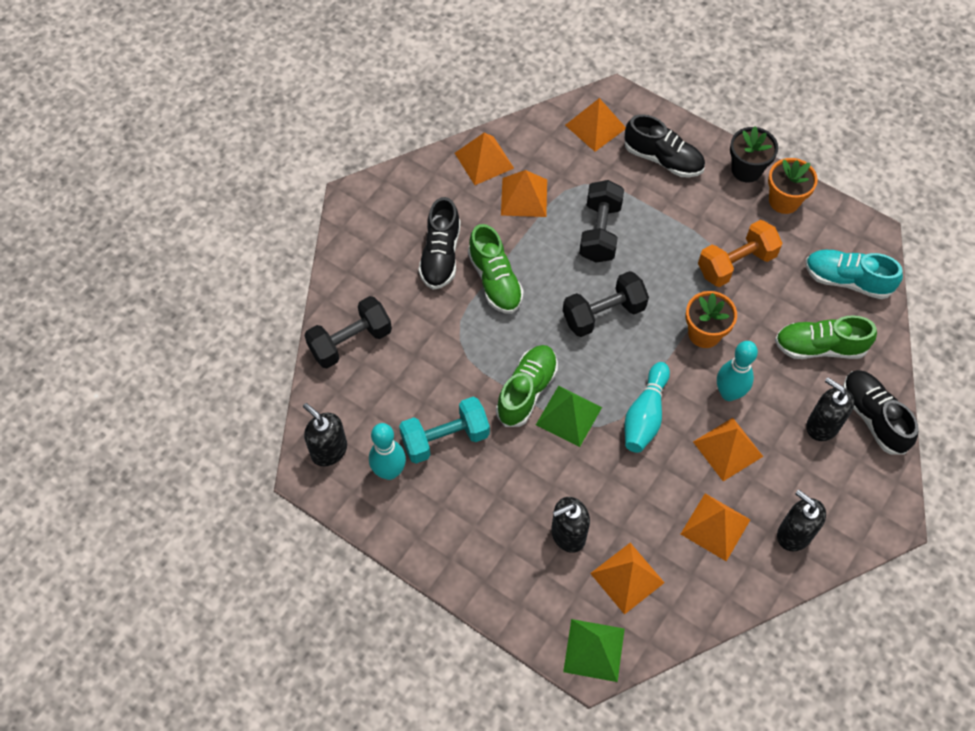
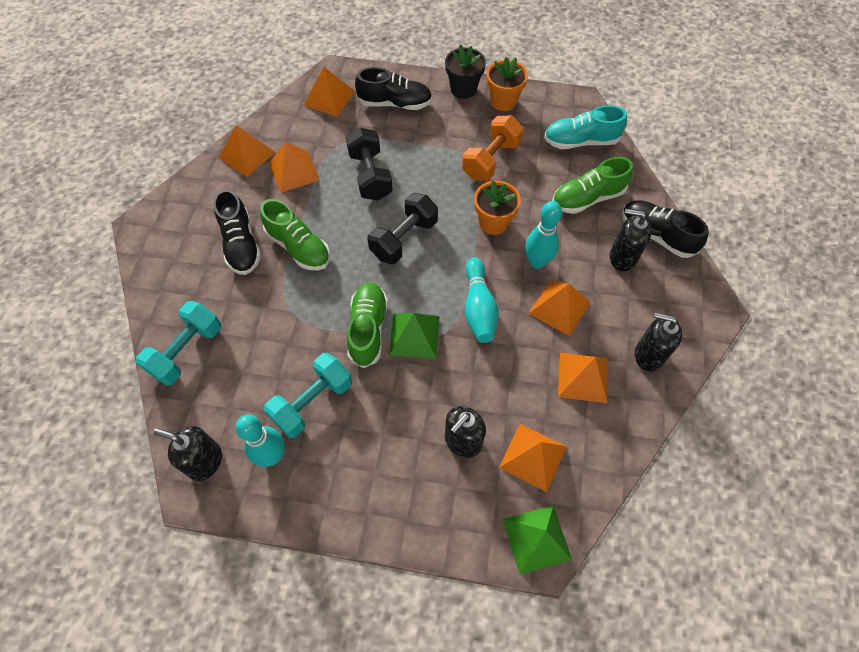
camera: 25 degrees left, 0 degrees up
(350, 342) = (187, 351): black dumbbell -> turquoise dumbbell

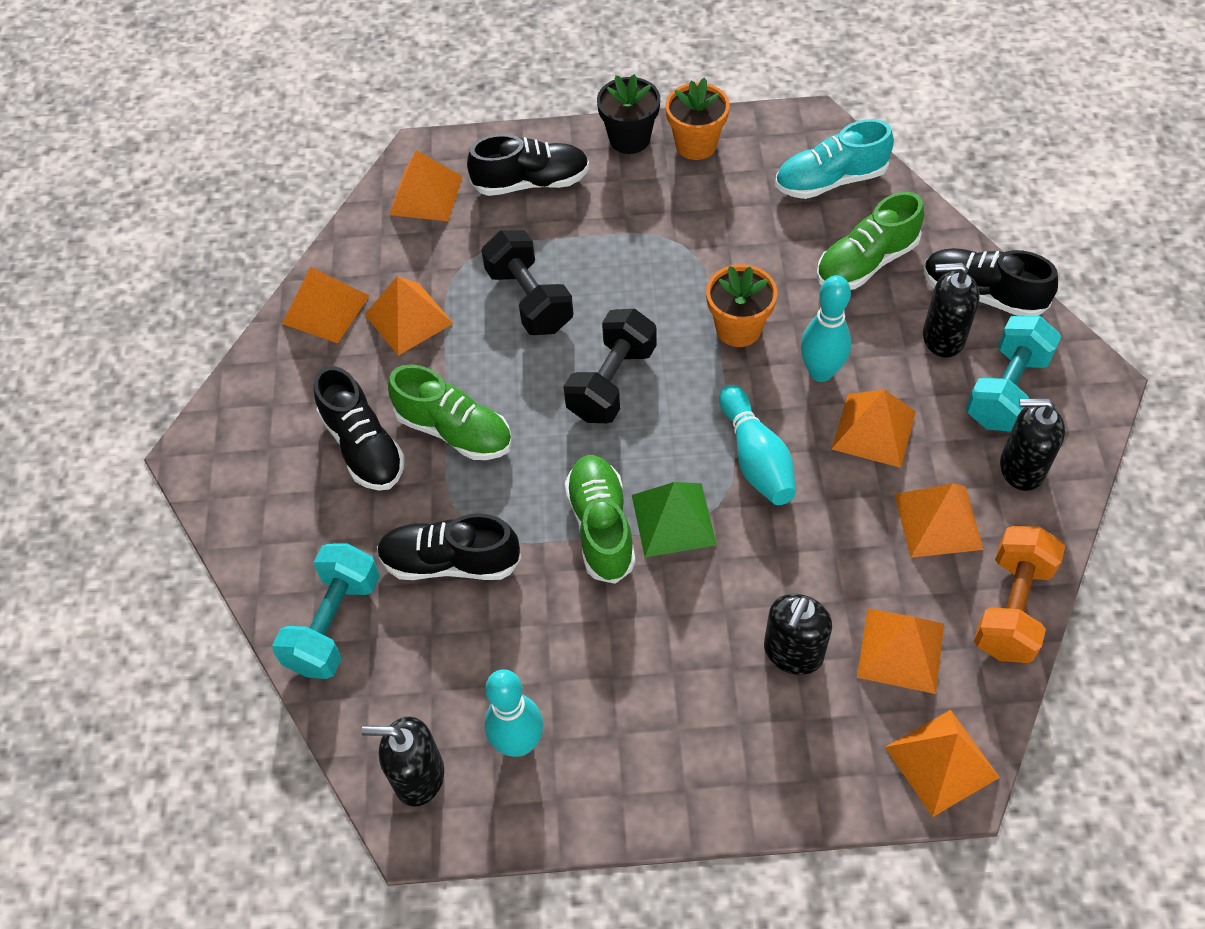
camera: 10 degrees left, 5 degrees down
(269, 329) = (451, 562): none -> black shoe
(312, 402) = (553, 652): turquoise dumbbell -> turquoise dumbbell (1006, 390)
(491, 160) = (705, 237): orange dumbbell -> orange dumbbell (1011, 608)
(536, 538) = (941, 761): green pyramid -> orange pyramid

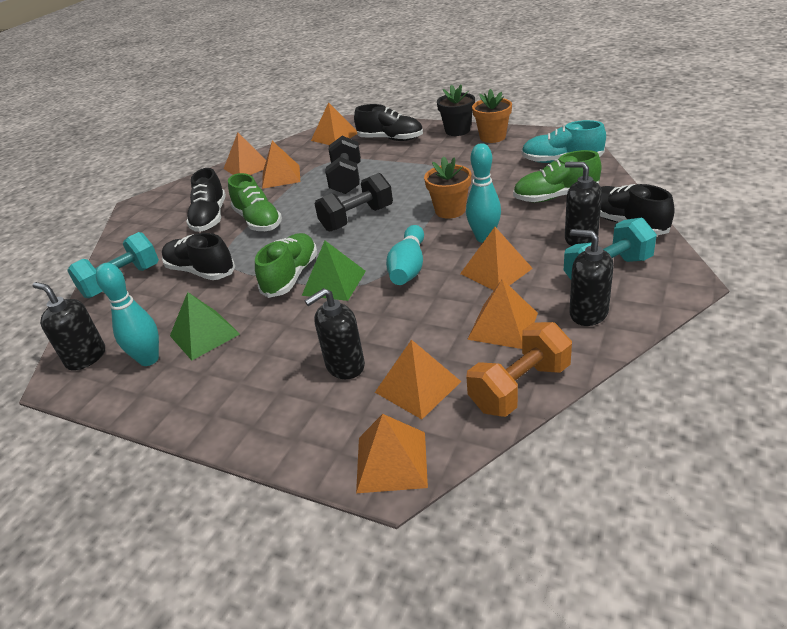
camera: 30 degrees right, 20 degrees down
(562, 673) = (204, 335): none -> green pyramid

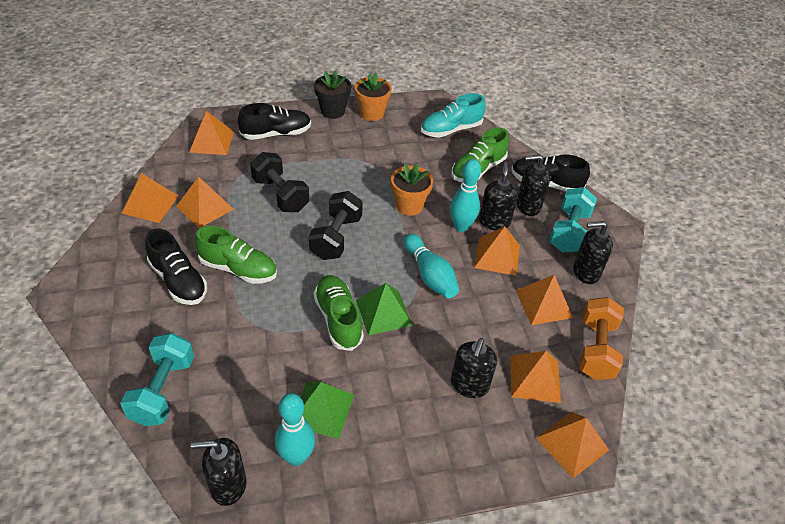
camera: 45 degrees left, 10 degrees up
(201, 271) = (241, 346): black shoe -> none
(525, 242) = (494, 222): none -> black soap dispenser

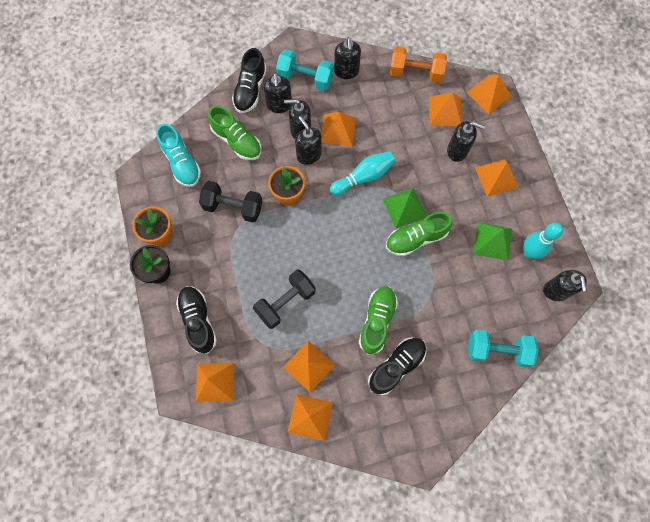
camera: 90 degrees left, 25 degrees up
(336, 237) = (332, 249): black dumbbell -> black dumbbell (233, 207)
(461, 227) = (309, 155): turquoise bowling pin -> black soap dispenser
(543, 303) = (380, 101): orange pyramid -> orange pyramid (496, 177)

